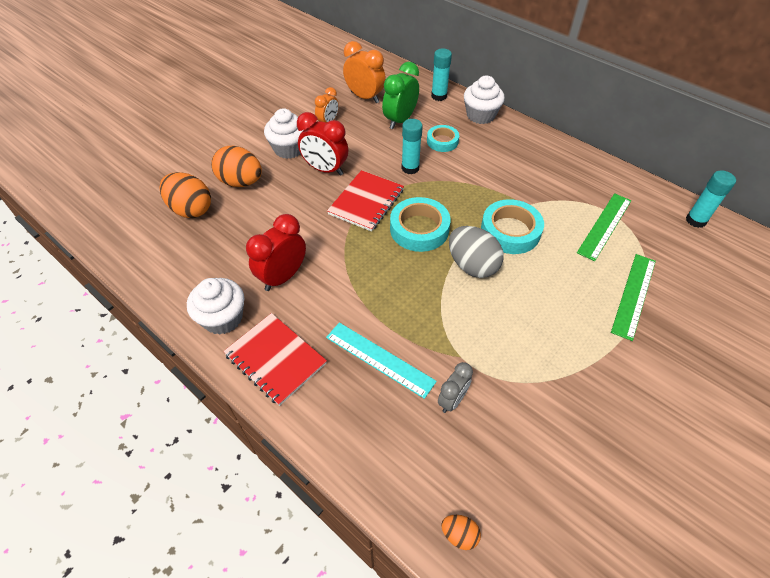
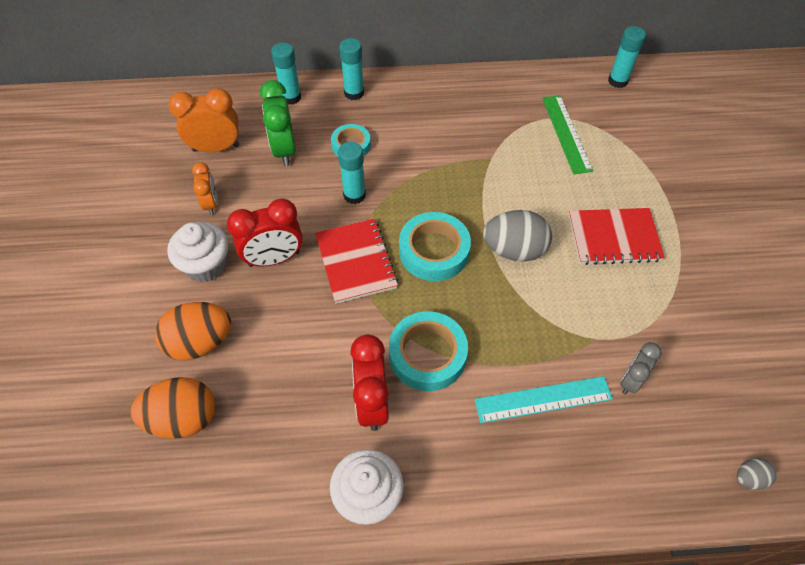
camera: 45 degrees left, 5 degrees up
(275, 359) = (464, 484): red notebook -> red notebook (614, 237)
(452, 400) = (630, 380): grey clock -> grey clock turned 135 degrees counterclockwise
(459, 535) = (749, 478): orange egg -> grey egg
(480, 115) = (354, 93): white cupcake -> turquoise glue stick
(510, 231) = (506, 193): turquoise tape -> turquoise tape (427, 355)
(634, 295) = (646, 180): green ruler -> none

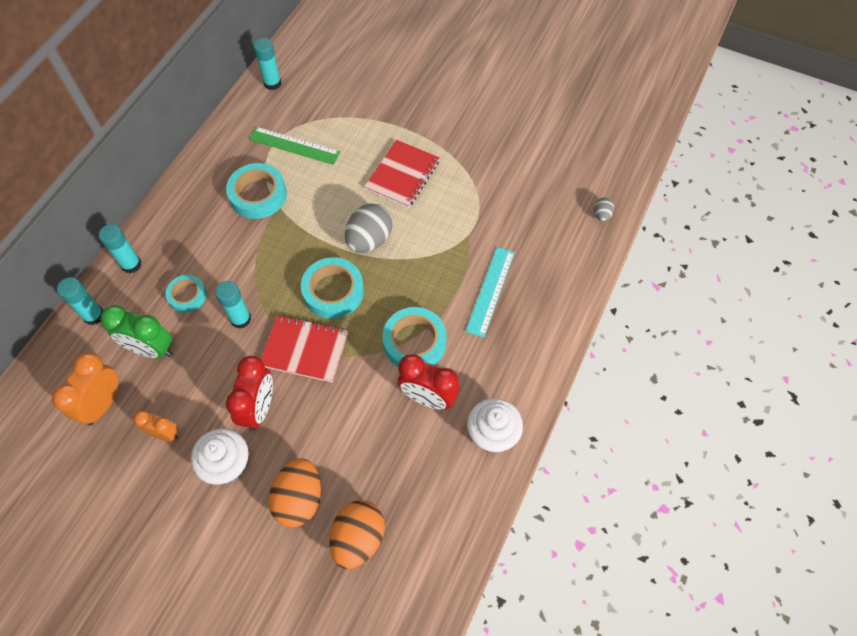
camera: 60 degrees left, 5 degrees up
(490, 137) = (258, 195): none -> turquoise tape
(630, 380) = (508, 234): grey clock -> none

